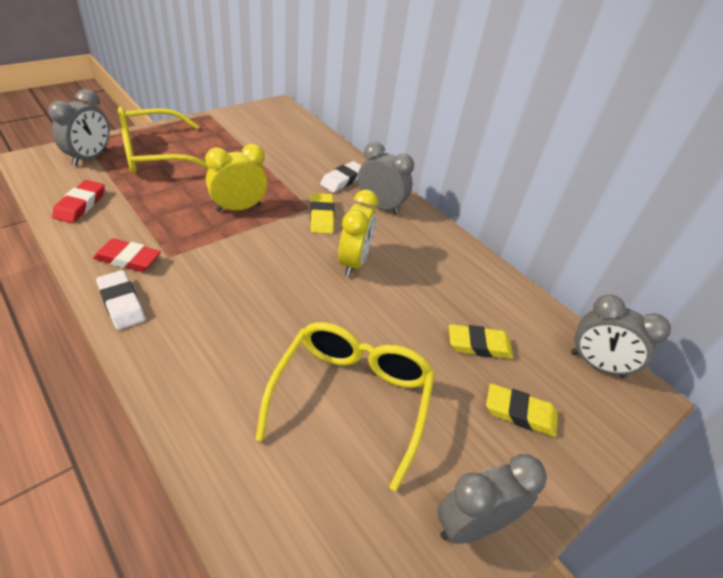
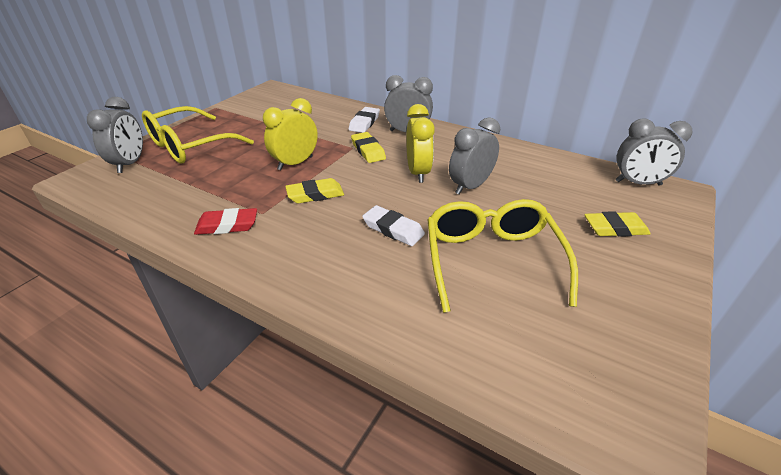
camera: 15 degrees left, 5 degrees down
(80, 205) = (149, 200): red eraser -> none
(121, 303) = (247, 258): white eraser -> white eraser (393, 229)
(472, 524) = (644, 308): grey clock -> grey clock (470, 186)
(479, 345) = (552, 196): yellow eraser -> yellow eraser (315, 194)

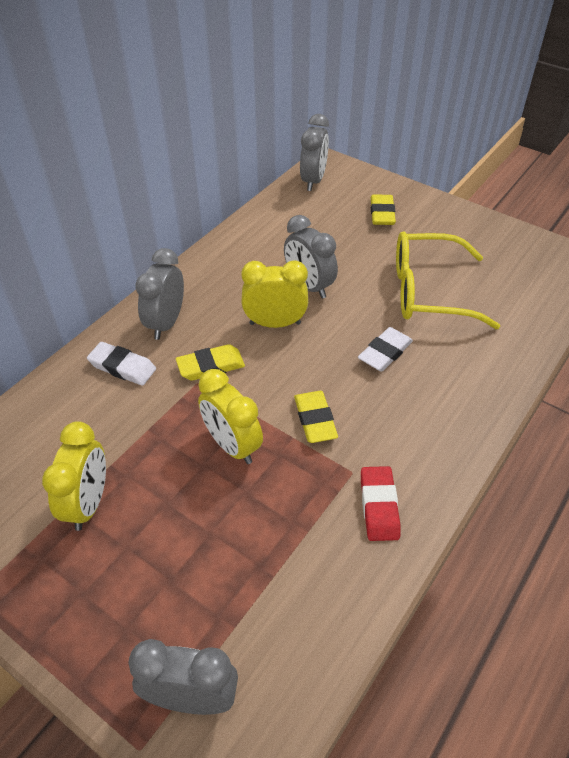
camera: 85 degrees left, 10 degrees up
(189, 146) = (142, 607): yellow glasses -> none
(261, 125) = (88, 503): none -> yellow clock

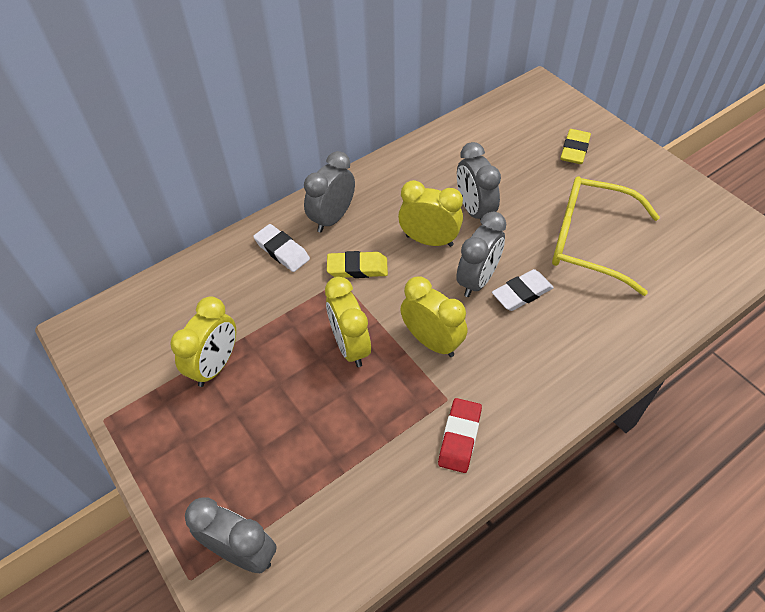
camera: 20 degrees right, 5 degrees up
(313, 181) = (519, 102): grey clock -> grey clock (477, 280)
(315, 419) = (432, 341): yellow eraser -> yellow clock

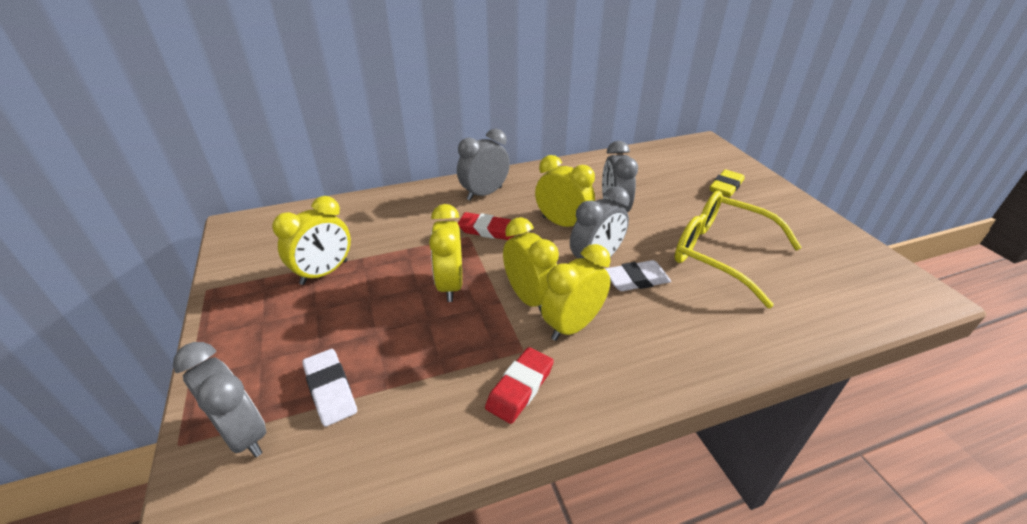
camera: 15 degrees right, 15 degrees down
(282, 251) = (430, 206): white eraser -> white eraser (330, 390)
(357, 268) = (487, 230): yellow eraser -> red eraser
(481, 361) = (572, 326): none -> yellow clock

